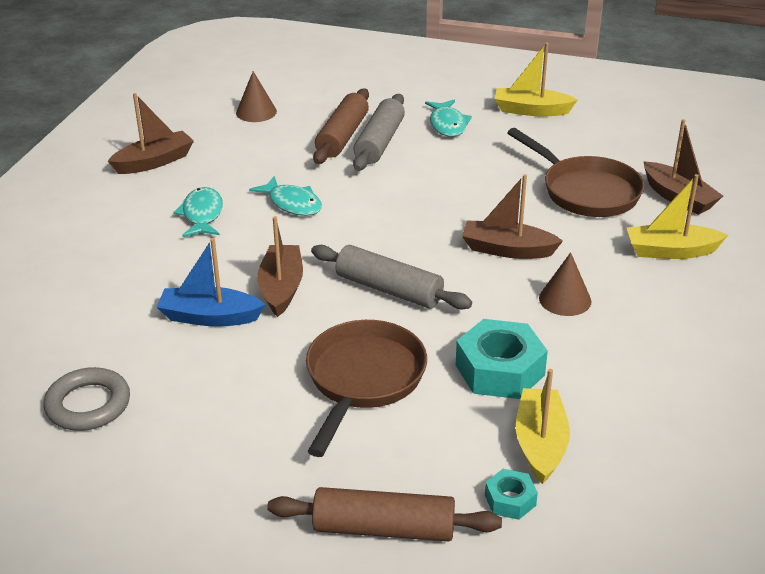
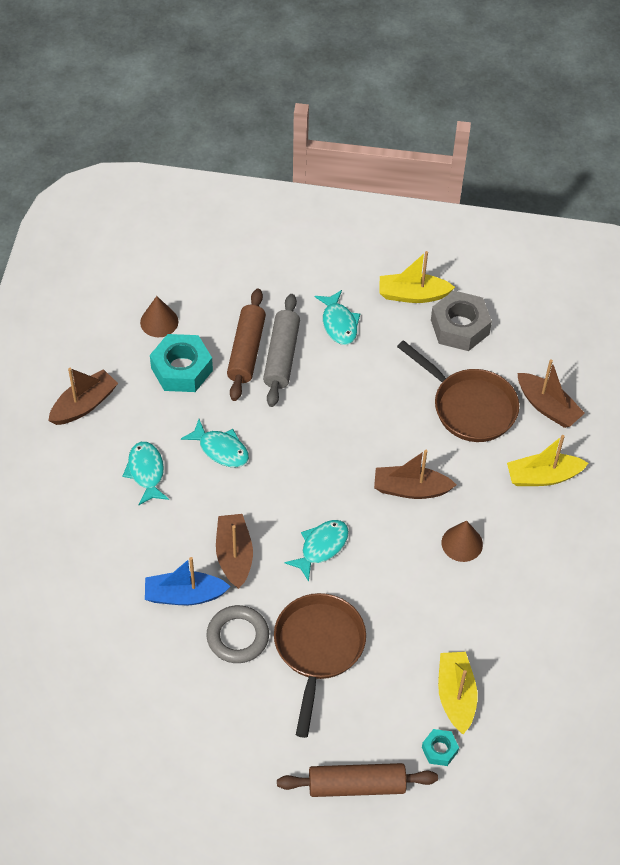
camera: 10 degrees left, 20 degrees up
(88, 405) = (116, 698): grey ring -> grey ring (238, 637)
(389, 289) = (321, 547): grey rolling pin -> turquoise fish
(499, 370) = (419, 626): turquoise nut -> turquoise nut (181, 369)
(580, 135) = (460, 327): none -> grey nut

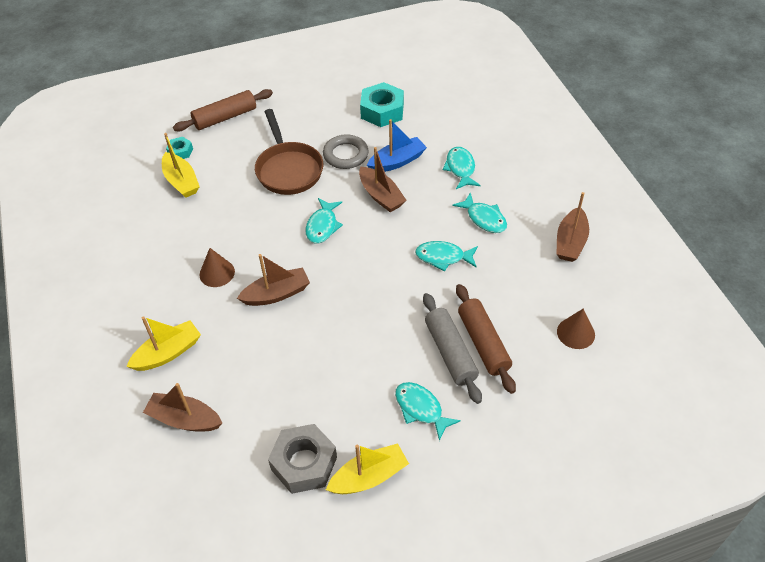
camera: 155 degrees right, 5 degrees down
(120, 548) = (460, 168): none -> turquoise fish
(181, 369) = (523, 302): turquoise nut -> turquoise nut (382, 111)
(469, 407) = (258, 385): brown pan -> none

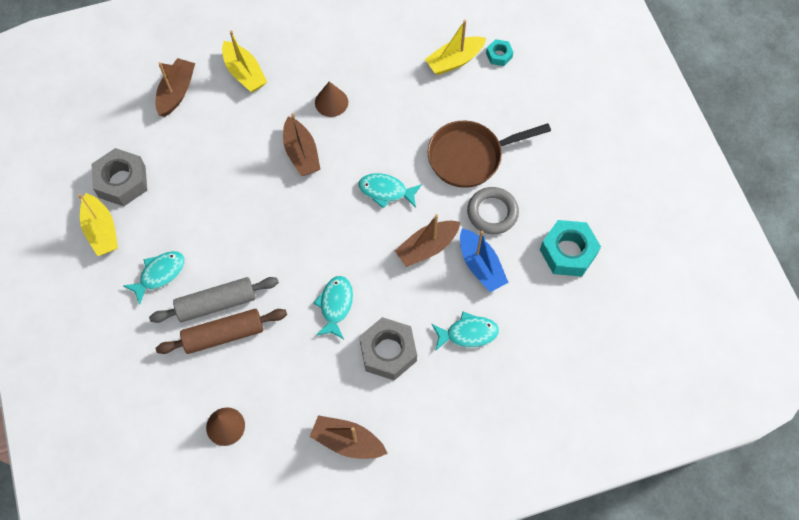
camera: 90 degrees right, 15 degrees up
(225, 117) = (554, 91): brown rolling pin -> none
(484, 218) = (388, 352): turquoise fish -> grey nut

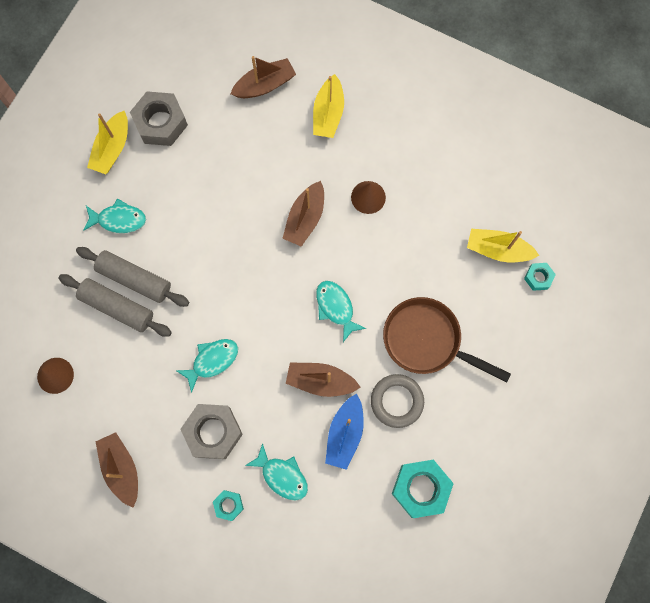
camera: 45 degrees right, 10 degrees up
(224, 335) = (117, 307): brown rolling pin -> grey rolling pin
(452, 389) = (228, 505): none -> turquoise nut

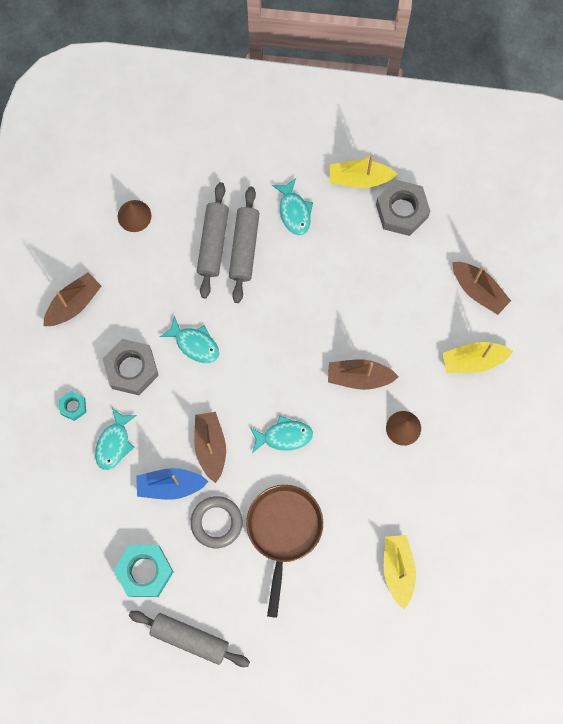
camera: 70 degrees right, 0 degrees up
(336, 308) = (284, 436): turquoise fish -> turquoise fish turned 45 degrees clockwise
(500, 466) = (189, 638): none -> grey rolling pin
(538, 277) = (385, 618): turquoise nut -> none

